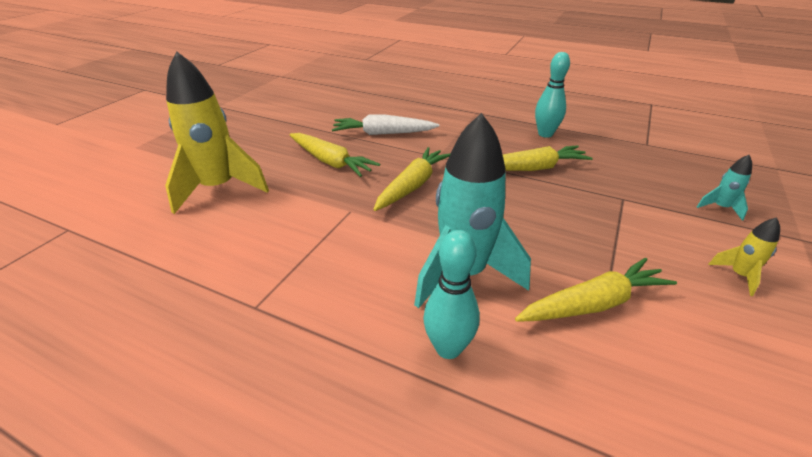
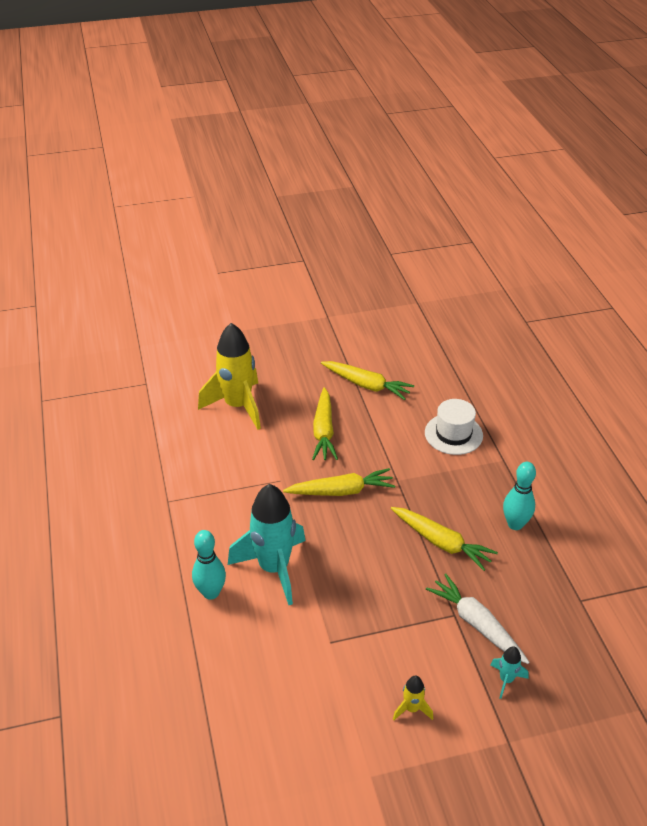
camera: 50 degrees right, 5 degrees up
(383, 133) = (395, 429): white carrot -> white carrot (476, 624)
(424, 116) = (453, 434): none -> white hat
(593, 303) = (305, 640): yellow carrot -> yellow carrot (366, 385)

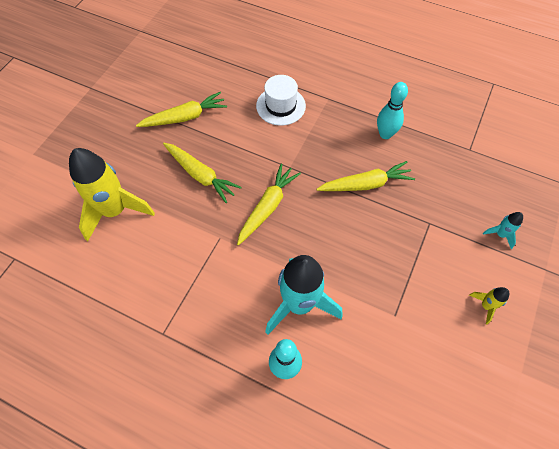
camera: 50 degrees left, 20 degrees up
(476, 624) = (446, 216): white carrot -> none

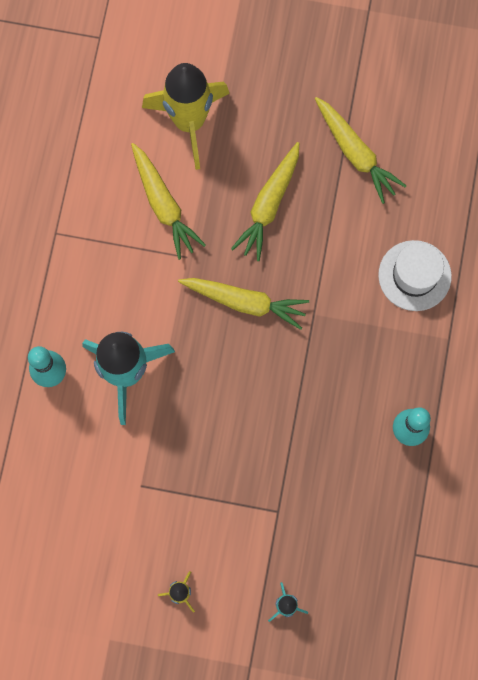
camera: 75 degrees right, 15 degrees up
(365, 184) = (314, 419): yellow carrot -> yellow carrot (163, 205)

